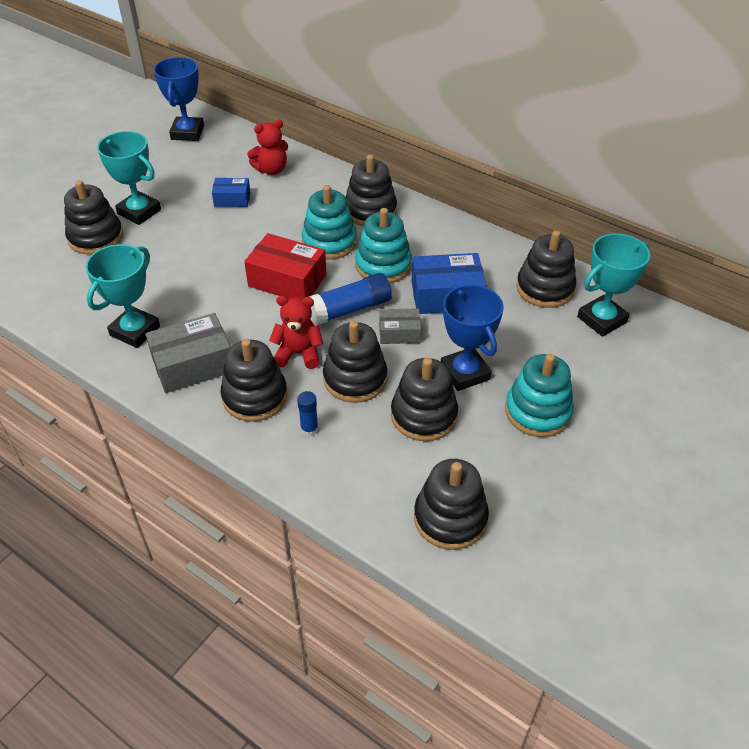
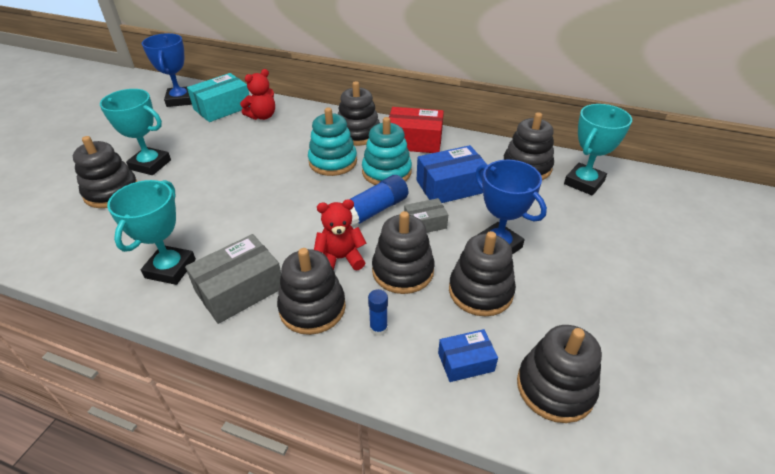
camera: 15 degrees left, 5 degrees down
(231, 151) = (222, 108): none -> turquoise box
(232, 199) = (235, 142): blue box -> blue box (465, 362)
(287, 280) = (307, 198): red box -> red box (414, 141)
(537, 411) = (577, 266): turquoise stacking toy -> none

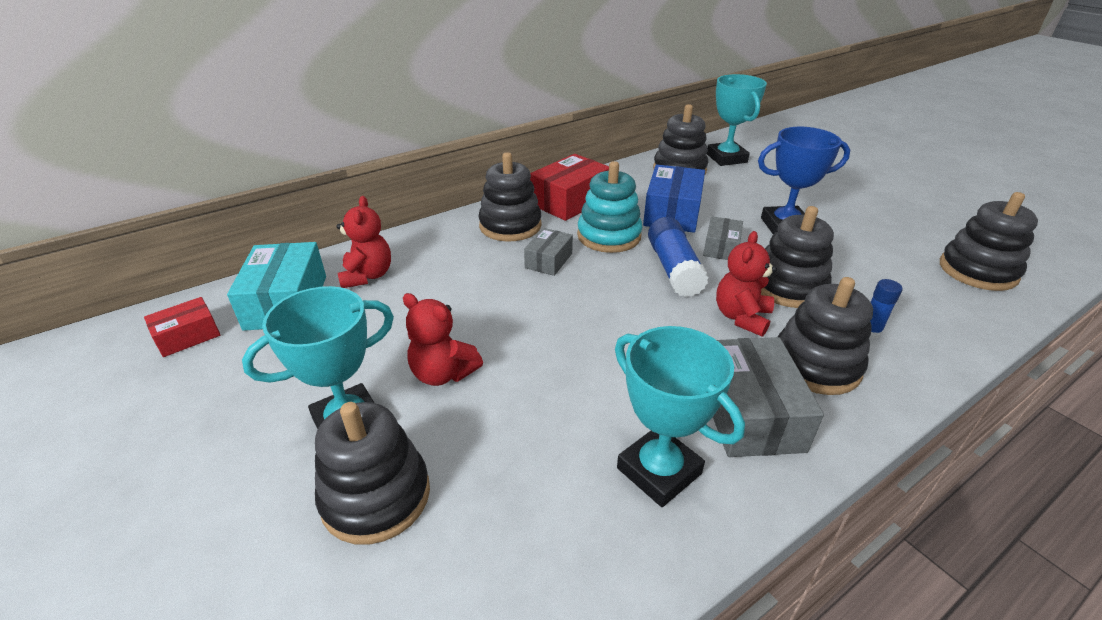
camera: 55 degrees left, 5 degrees down
(180, 100) = (188, 336): blue trophy -> red box
(201, 173) = (443, 373): none -> red teddy bear
(333, 162) = (548, 260): turquoise stacking toy -> grey box
(465, 362) = (935, 300): blue box -> none
(480, 291) = (843, 258): black stacking toy -> none

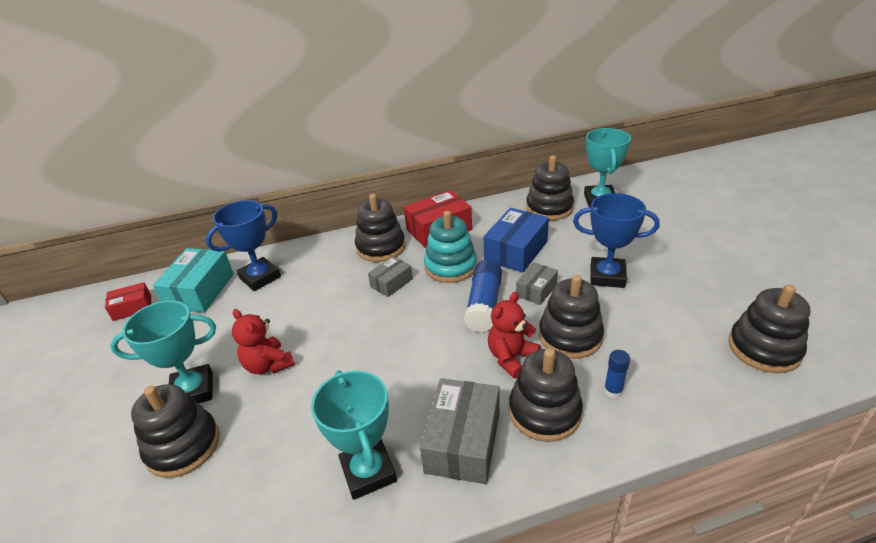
camera: 20 degrees right, 0 degrees up
(367, 276) = (260, 277): red teddy bear -> blue trophy

